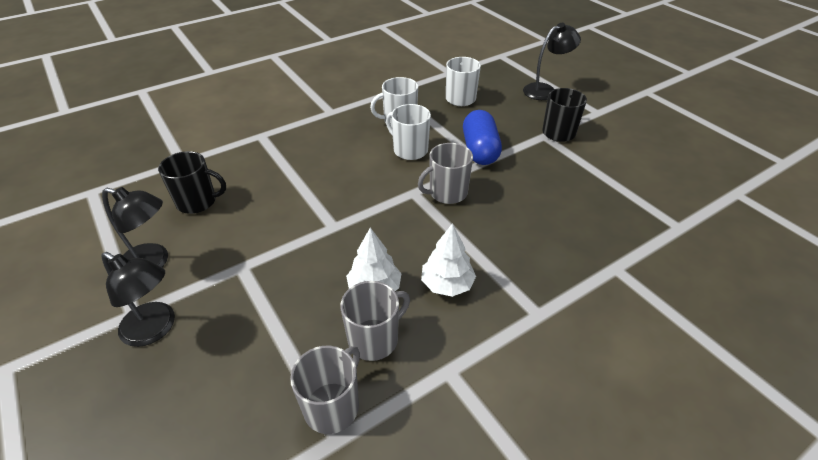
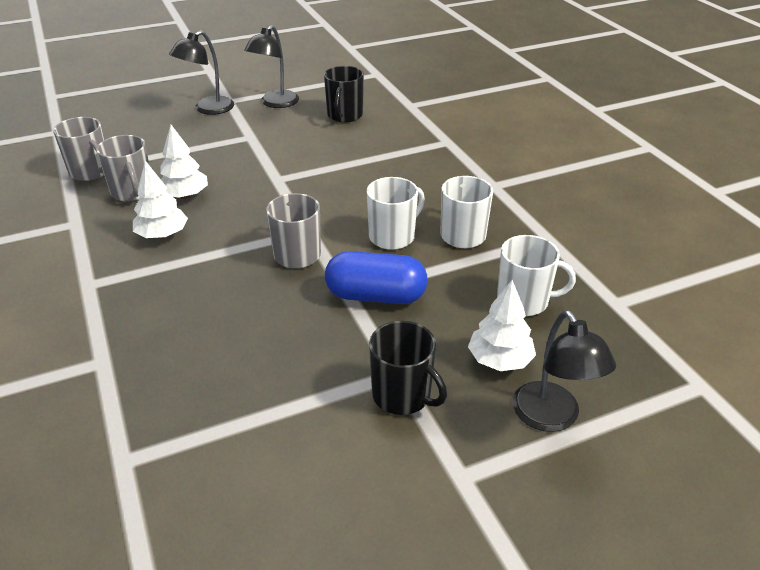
camera: 100 degrees right, 5 degrees down
(514, 104) = (499, 360): none -> white tree

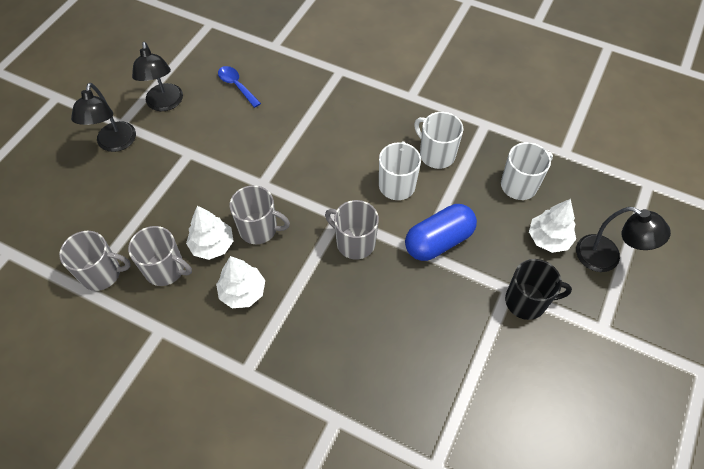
camera: 40 degrees left, 20 degrees up
(233, 204) = (259, 229): none -> grey mug
(344, 115) = (236, 86): black mug -> blue spoon

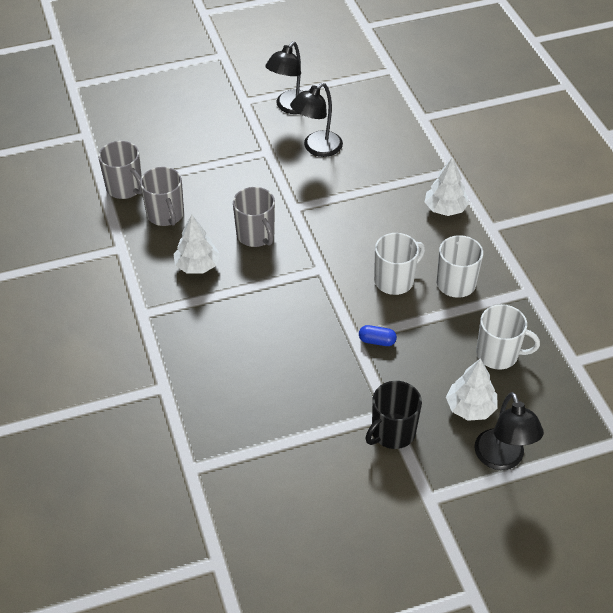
camera: 45 degrees right, 10 degrees down
(115, 144) = (225, 112): black lamp -> black lamp (317, 148)
(212, 245) = (212, 222): white tree -> white tree (445, 209)
(236, 86) = (357, 128): blue spoon -> none
(354, 242) = (312, 294): grey mug -> none
(438, 241) = (377, 341): blue capsule -> blue capsule, size x0.46
(526, 301) = (392, 432): black mug -> black mug turned 90 degrees clockwise

